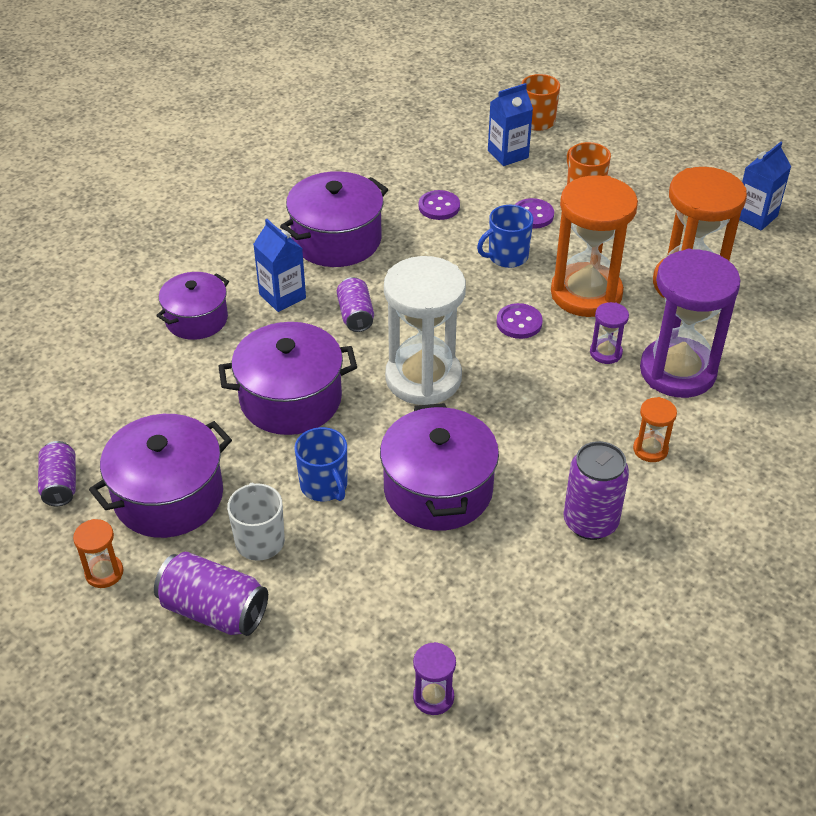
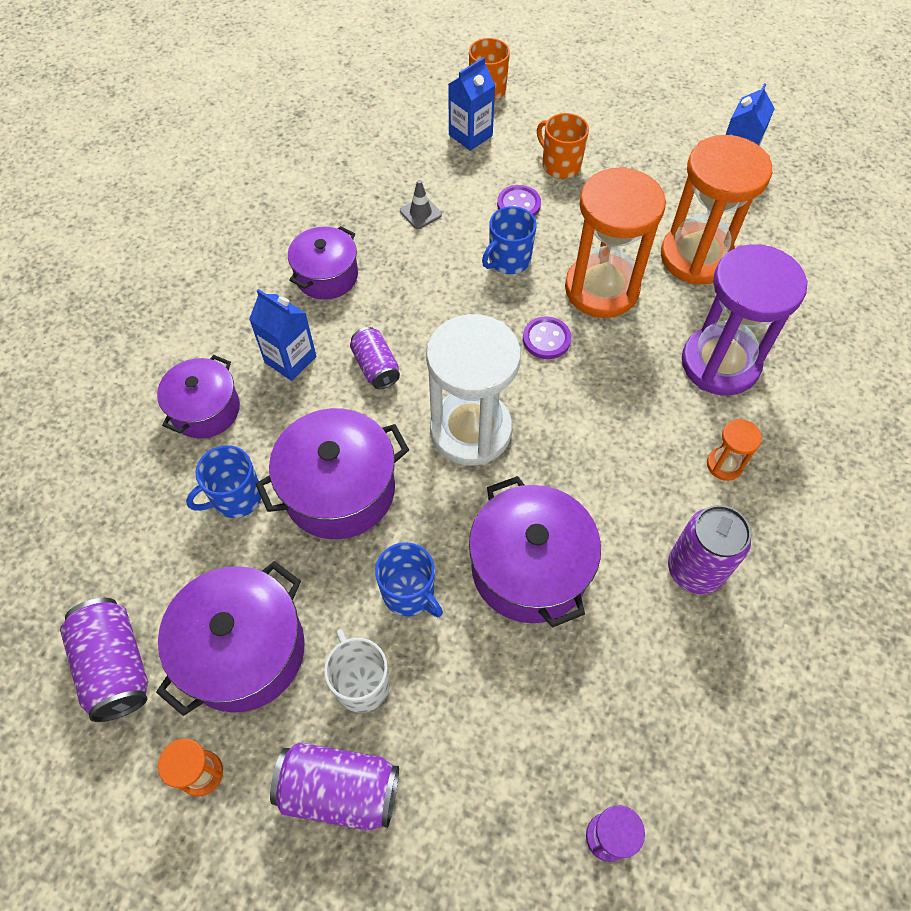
camera: 15 degrees left, 15 degrees up
(60, 484) = (116, 666): purple can -> purple can, size x1.52
(200, 387) = (236, 497): none -> blue mug
(336, 240) = (326, 276): purple pot -> purple pot, size x0.65
(439, 207) = (420, 213): purple button -> grey traffic cone
(605, 353) = (643, 357): purple hourglass -> none

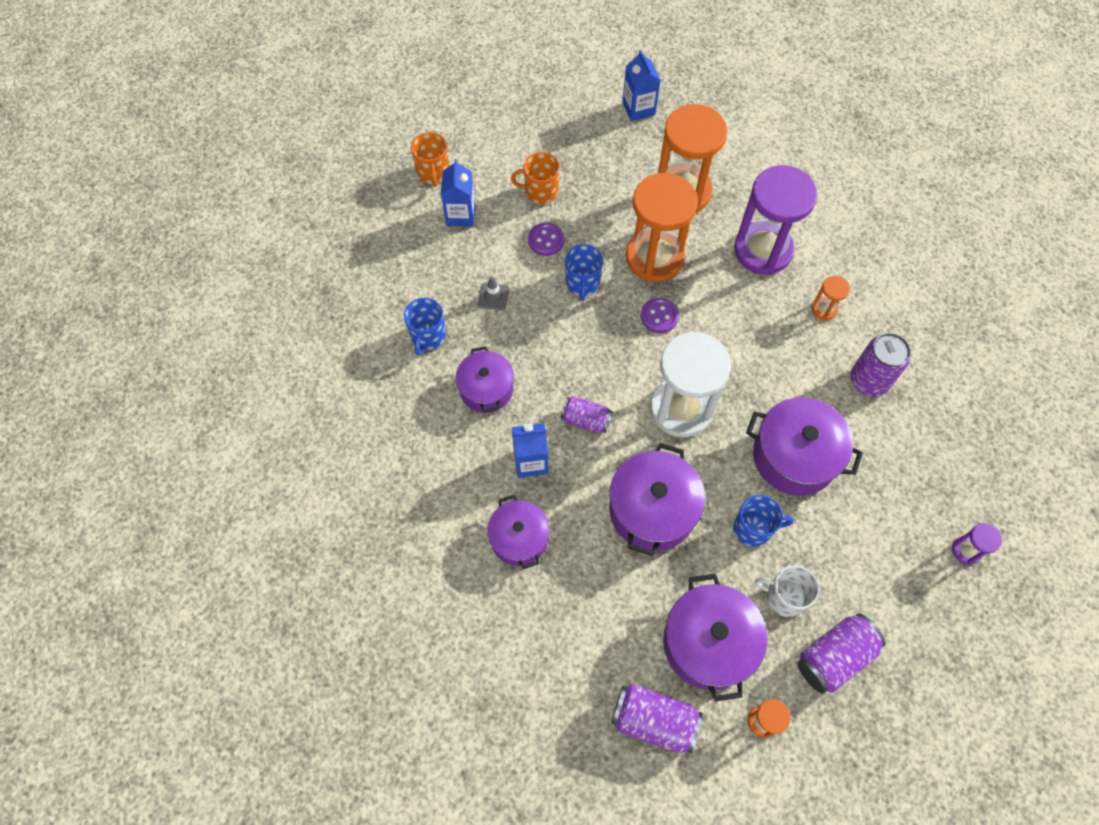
camera: 45 degrees left, 5 degrees up
(236, 497) = (602, 570): blue mug -> blue mug (428, 336)

